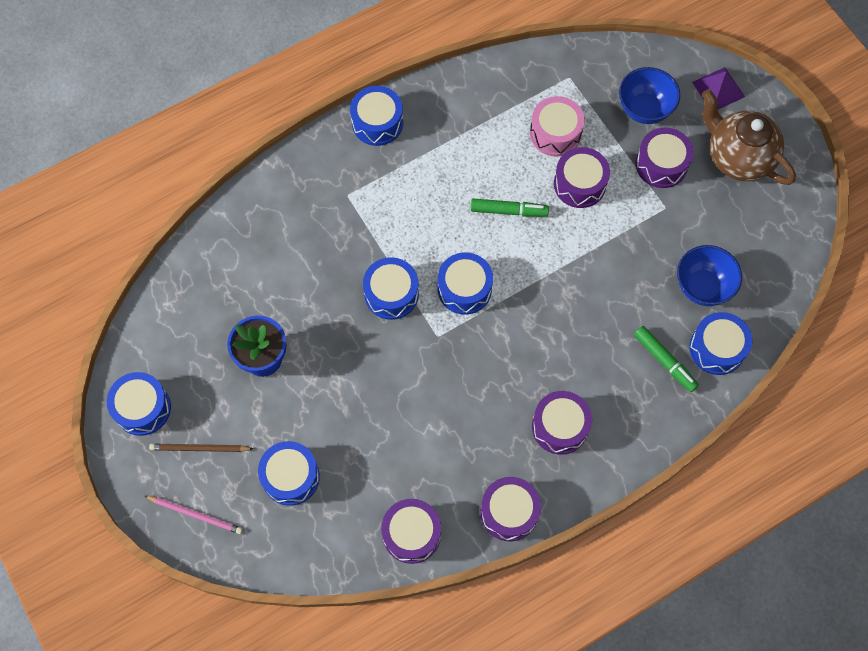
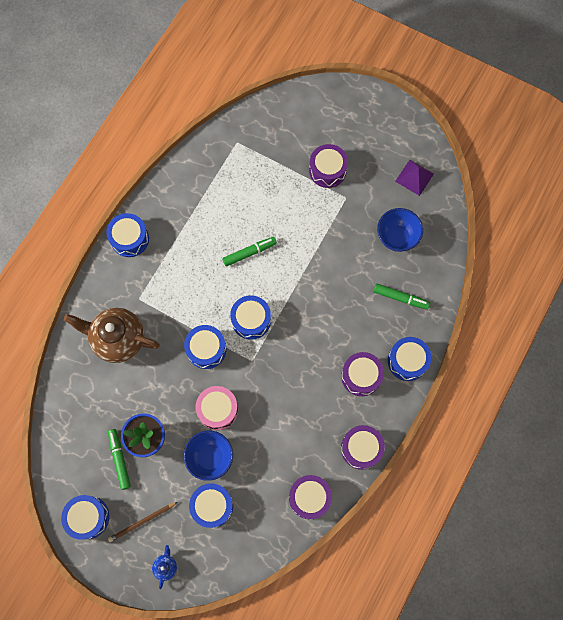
camera: 30 degrees left, 5 degrees up
(196, 514) = (165, 566): pink pencil -> blue teapot
(217, 363) = (119, 459): none -> green marker
(555, 133) = (249, 185): pink drum -> pink drum (218, 409)
(579, 184) = (284, 211): purple drum -> none
(644, 109) = (296, 139): blue bowl -> blue bowl (210, 457)
(717, 348) = (427, 272): blue drum -> blue drum (407, 361)
(718, 89) = (335, 101): purple pyramid -> purple pyramid (414, 177)
(738, 157) = (372, 140): brown teapot -> brown teapot (118, 339)

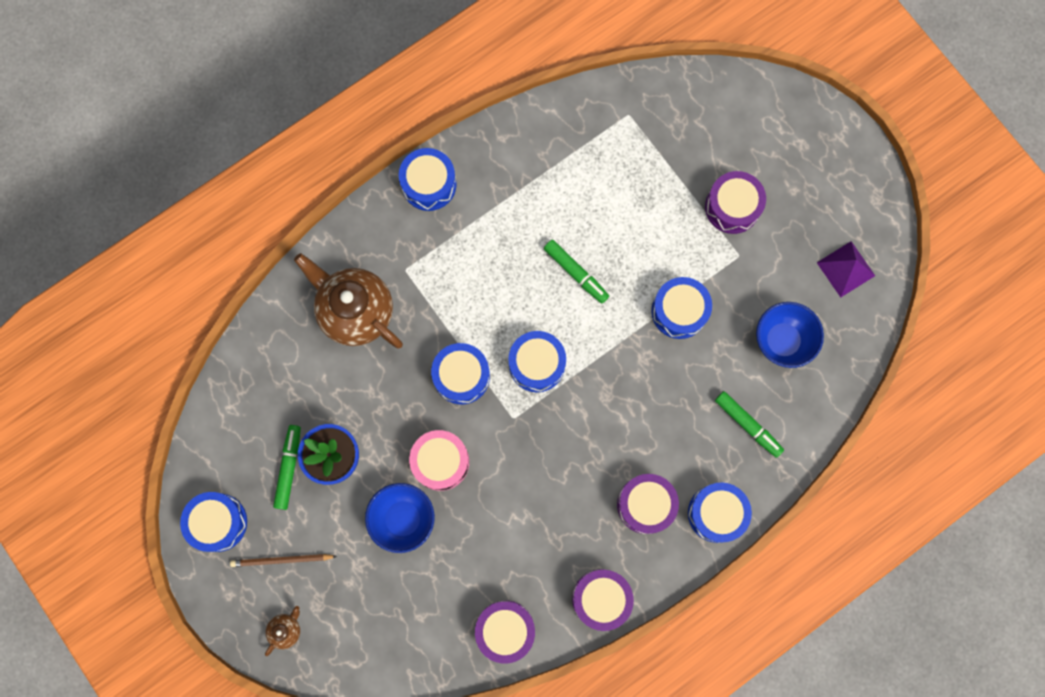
camera: 25 degrees right, 5 degrees up
(165, 566) = (286, 629): blue teapot -> brown teapot
(212, 506) = (377, 582): blue drum -> blue drum (679, 311)
(249, 253) = (576, 273): green marker -> green marker turned 45 degrees clockwise

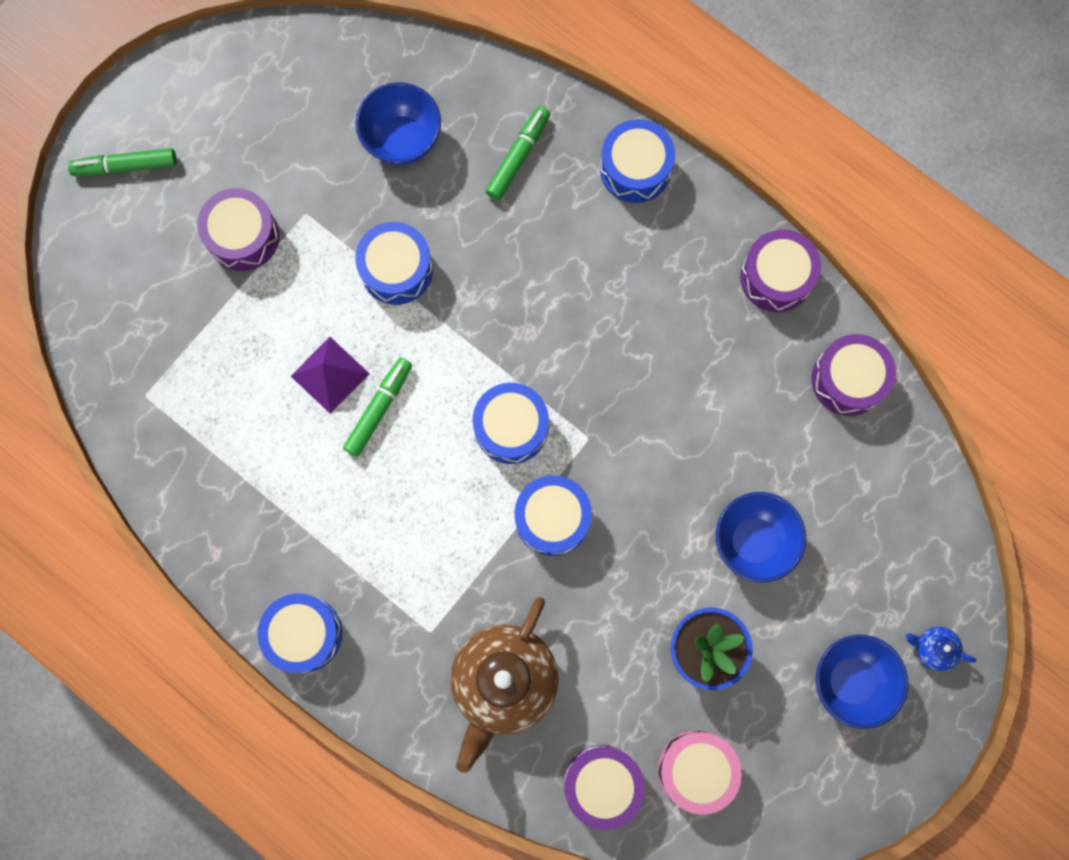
camera: 105 degrees left, 0 degrees up
(218, 522) = (829, 780): blue drum -> none
(281, 560) = (851, 681): brown pencil -> blue bowl
(286, 629) = (933, 648): brown teapot -> blue teapot
(289, 468) = (732, 708): green marker -> green marker (125, 166)
(440, 462) = (669, 514): pink drum -> pink drum (696, 770)
(645, 504) = (649, 252): purple drum -> purple drum (602, 784)
(845, 269) = (292, 85): purple pyramid -> purple pyramid (330, 374)

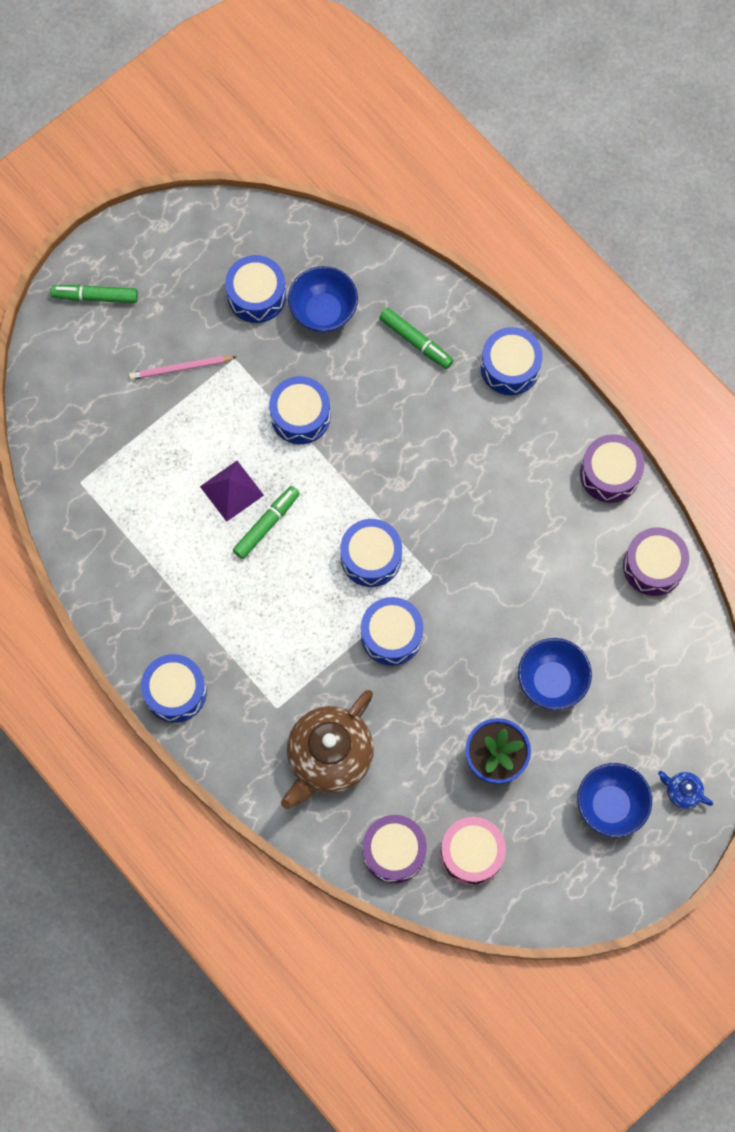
camera: 10 degrees right, 5 degrees down
(243, 236) = (180, 368): purple drum -> pink pencil
(319, 132) = (256, 295): none -> blue drum
(518, 156) = (416, 341): green marker -> green marker turned 90 degrees clockwise

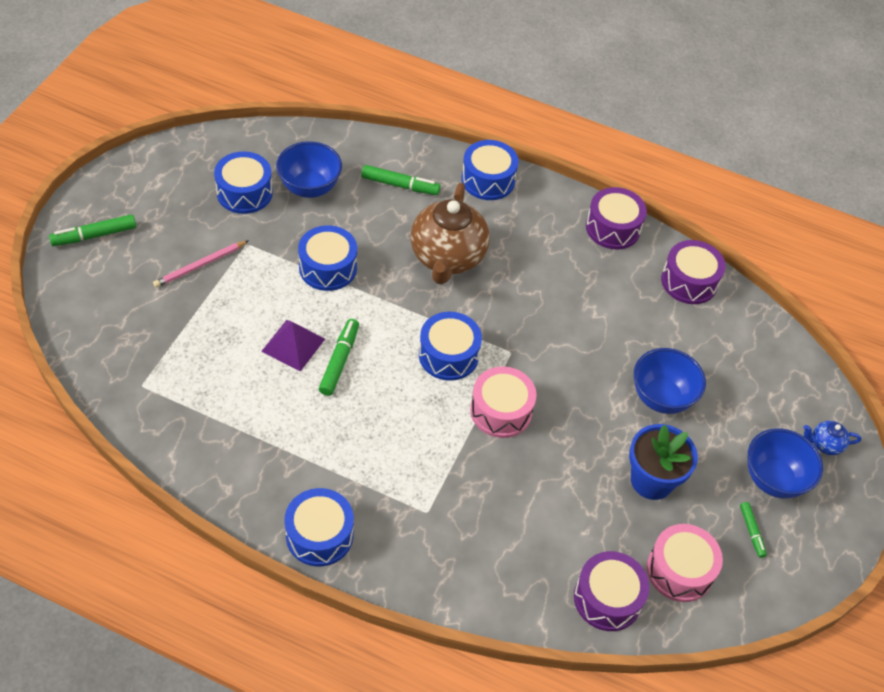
camera: 30 degrees left, 20 degrees down
(329, 757) = (500, 537): brown teapot -> brown teapot (447, 258)
(391, 635) = (501, 411): blue drum -> pink drum
(558, 846) = (751, 532): none -> green marker

